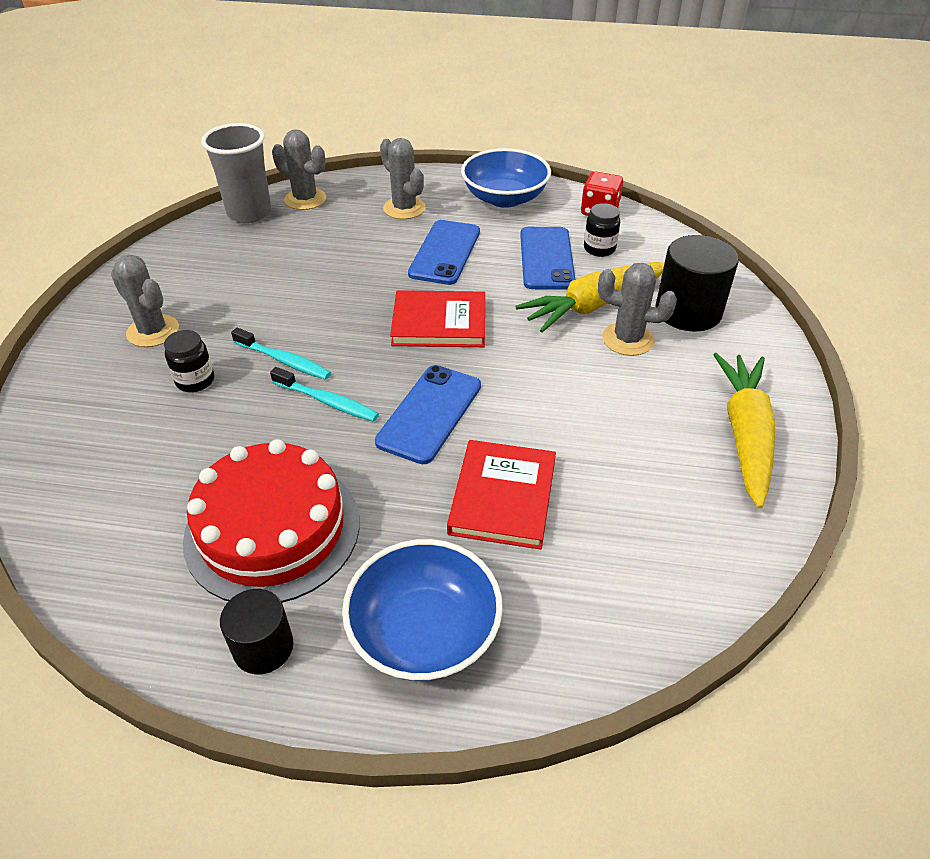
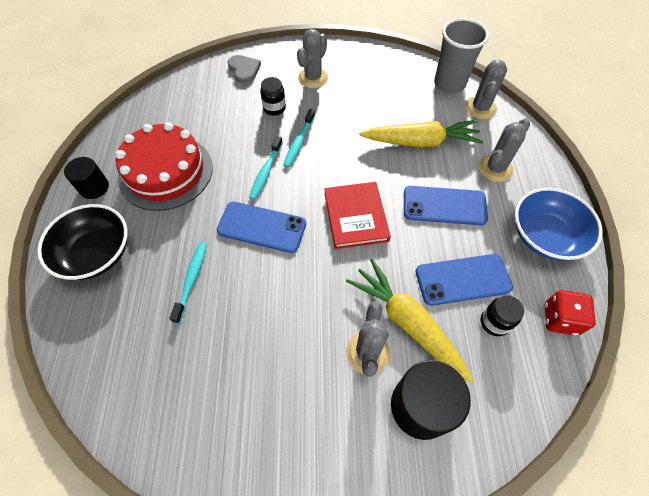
camera: 80 degrees right, 15 degrees up
(73, 411) = (244, 70): none -> grey heart
(424, 632) = (96, 254): blue bowl -> black bowl
(503, 497) = (192, 279): red book -> turquoise toothbrush
(745, 435) = (264, 452): yellow carrot -> yellow carrot (420, 142)

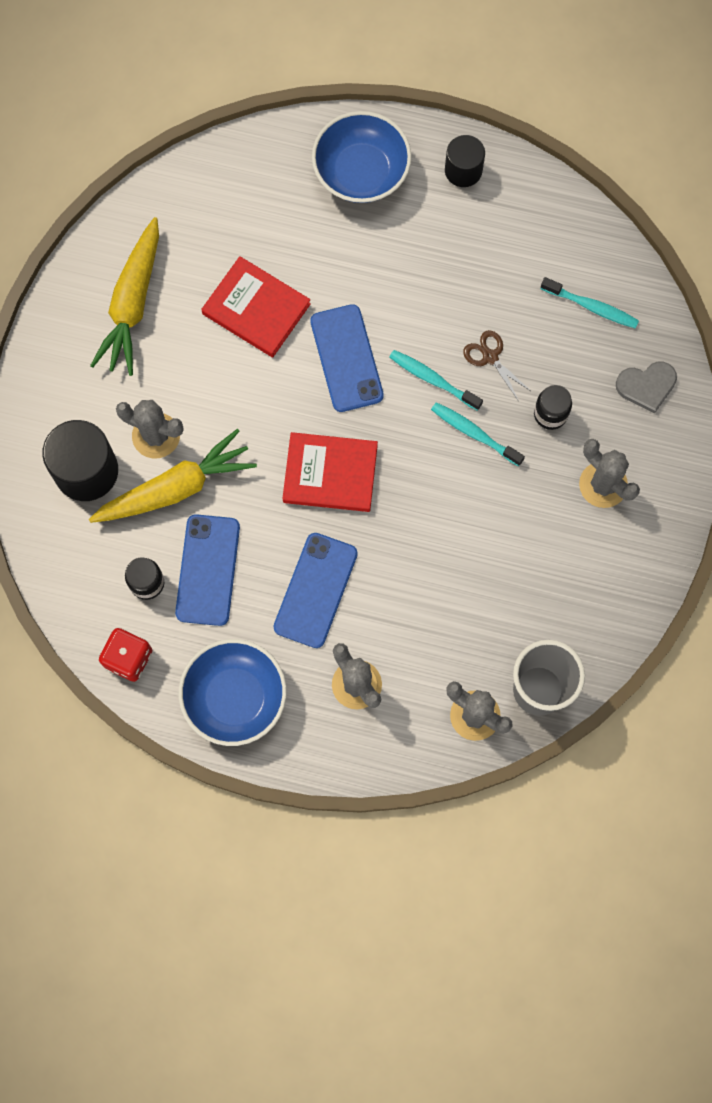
camera: 105 degrees right, 15 degrees up
(96, 254) = (361, 172): black bowl -> blue bowl
(166, 172) = (466, 256): red cake -> none
(192, 279) = (297, 270): turquoise toothbrush -> turquoise toothbrush (591, 307)
(232, 302) = (256, 309): none -> red book
(241, 144) = (490, 357): none -> brown scissors
(261, 227) = (346, 358): blue phone -> blue phone turned 45 degrees counterclockwise
(420, 142) = (431, 600): yellow carrot -> yellow carrot (133, 303)

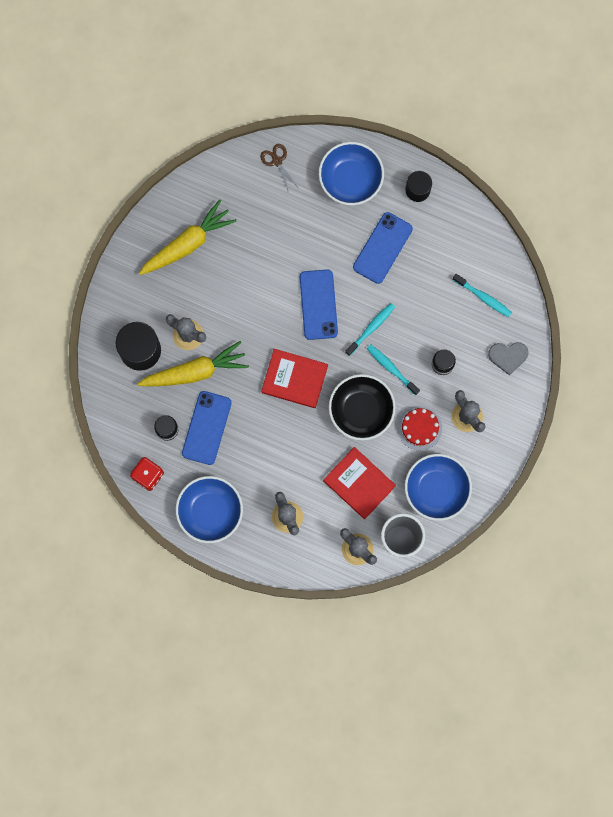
camera: 10 degrees right, 5 degrees up
(133, 303) = (187, 244): yellow carrot -> yellow carrot turned 150 degrees counterclockwise
(256, 309) = (266, 261): red book -> red book (359, 483)
(315, 590) = (272, 452): blue phone -> blue phone (382, 248)
(432, 379) = (371, 328): turquoise toothbrush -> turquoise toothbrush turned 90 degrees clockwise
(440, 503) = (361, 410): none -> black bowl
(490, 357) = (411, 320): brown scissors -> brown scissors (277, 161)
(535, 514) = (419, 428): none -> red cake
(579, 602) = (436, 489): none -> blue bowl

